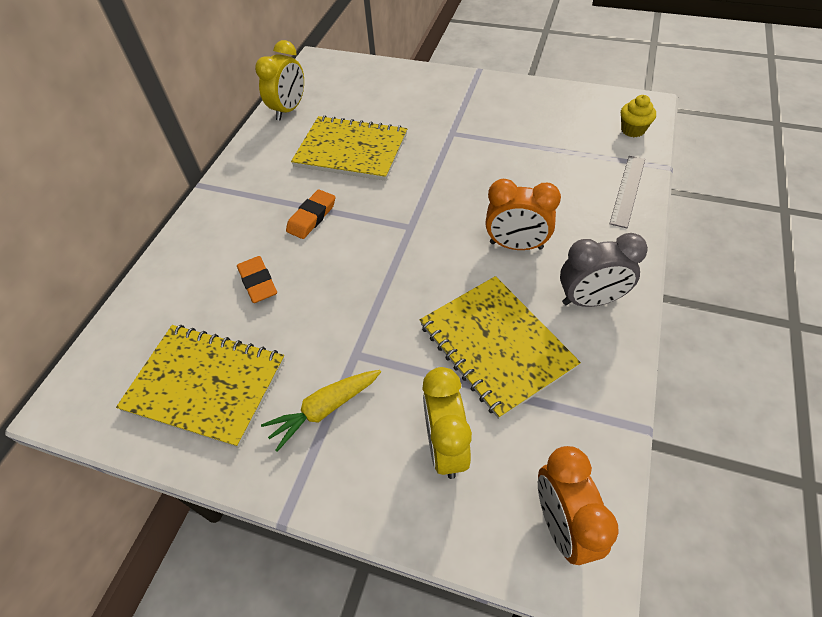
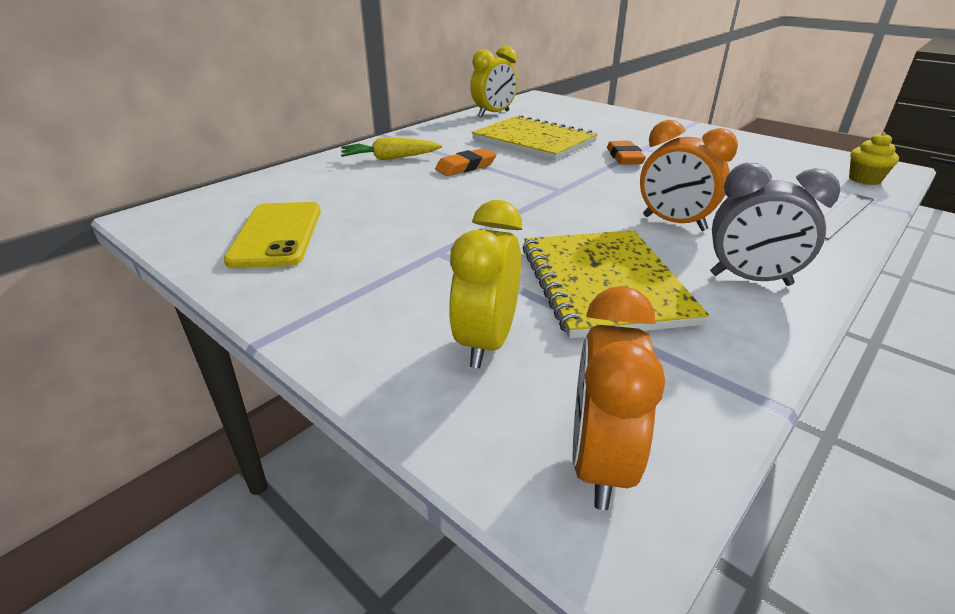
camera: 20 degrees right, 20 degrees down
(205, 385) = (277, 235): yellow notebook -> yellow phone
(258, 282) = (383, 190): orange eraser -> orange eraser (624, 157)
(324, 409) = (373, 279): yellow carrot -> yellow carrot (390, 158)

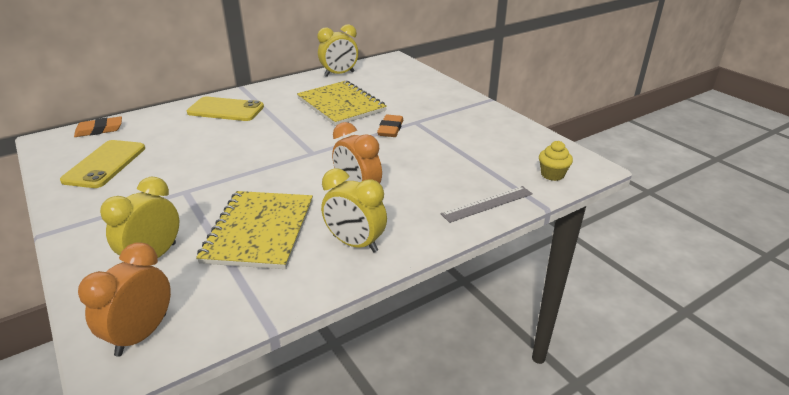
camera: 15 degrees right, 0 degrees up
(390, 158) = (226, 110): yellow carrot -> yellow phone
(466, 167) = (269, 124): orange eraser -> orange eraser (99, 130)
(750, 279) = (355, 244): grey clock -> yellow clock

